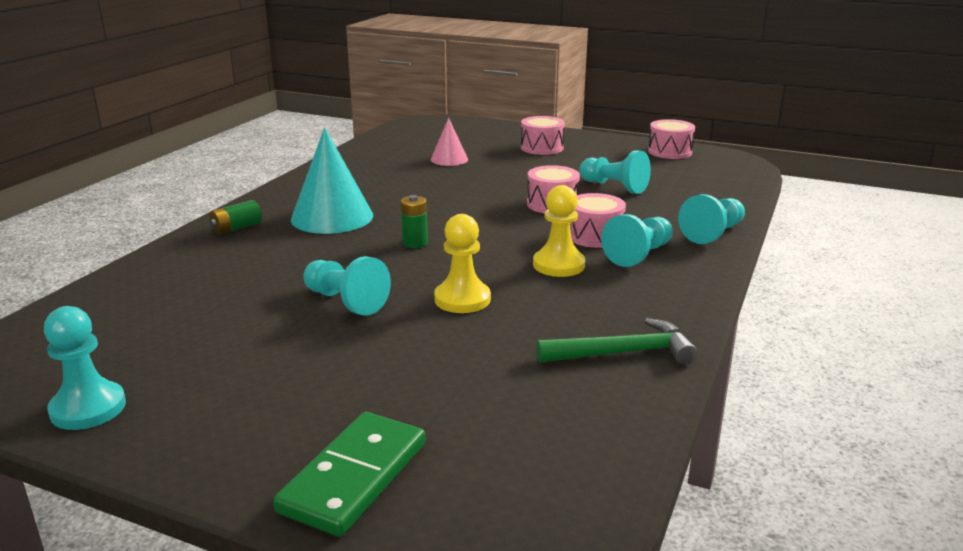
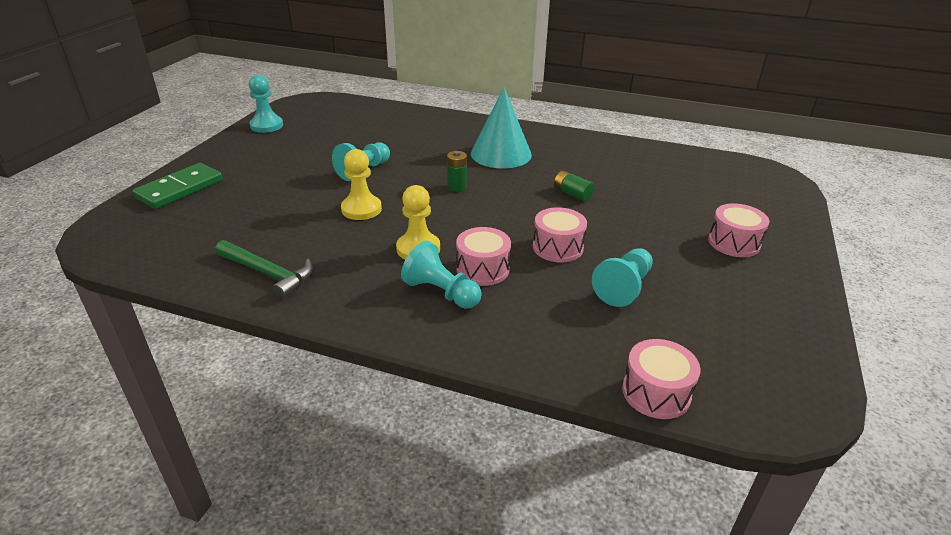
camera: 85 degrees right, 10 degrees up
(236, 228) = (475, 127): green battery -> green battery (572, 194)
(354, 477) = (180, 189): green domino -> green domino turned 75 degrees counterclockwise
(449, 159) = (659, 191): pink cone -> none
(623, 353) = (268, 273): green hammer -> green hammer turned 45 degrees counterclockwise
(670, 152) = (789, 343): pink drum -> pink drum (656, 392)
(713, 233) = (500, 348): turquoise pawn -> none

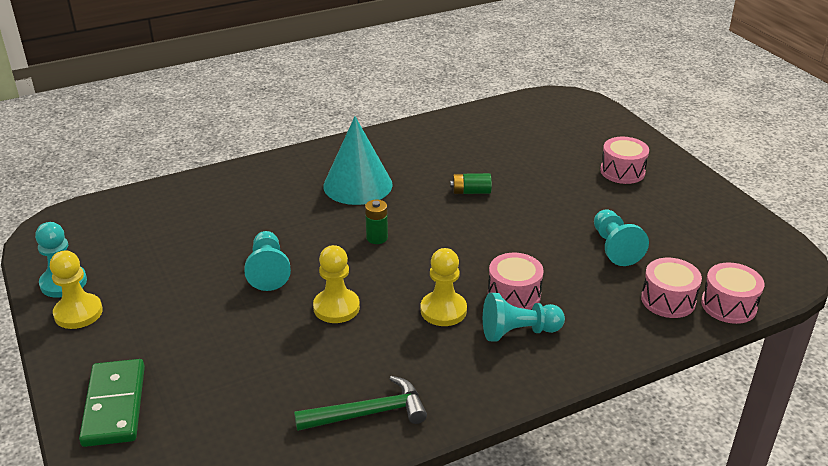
camera: 45 degrees left, 0 degrees up
(246, 141) = (78, 313): none -> yellow pawn
(557, 247) = (532, 244): pink drum -> pink drum (668, 300)

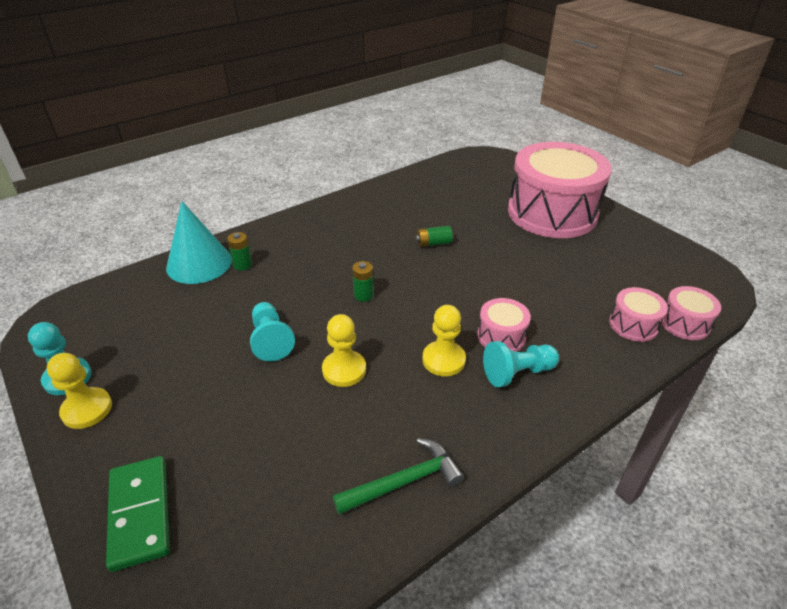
camera: 10 degrees left, 5 degrees up
(255, 194) = (243, 265): none -> green battery
(357, 185) = (333, 247): turquoise cone -> turquoise cone (199, 263)
(614, 247) = (571, 281): turquoise pawn -> none
(622, 171) = (552, 213): pink drum -> pink drum, size x2.38

